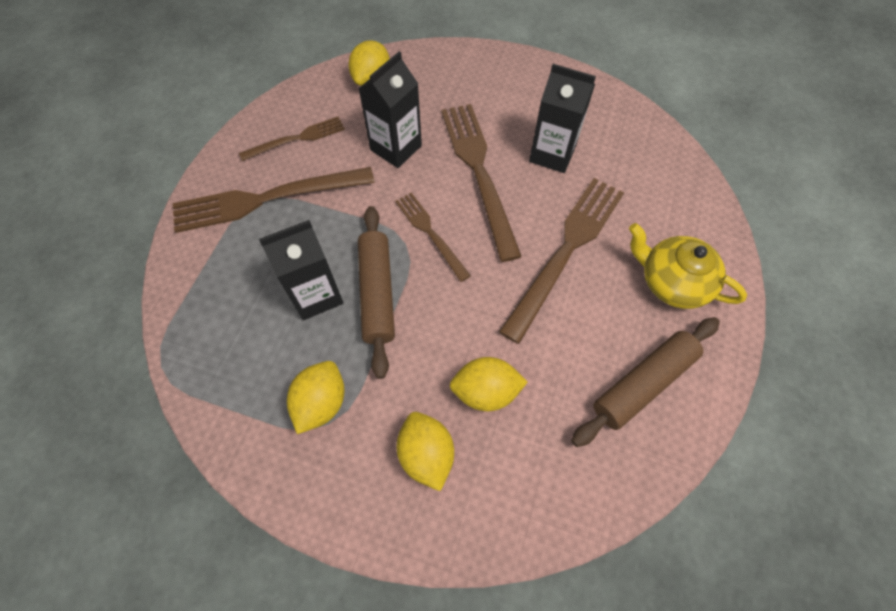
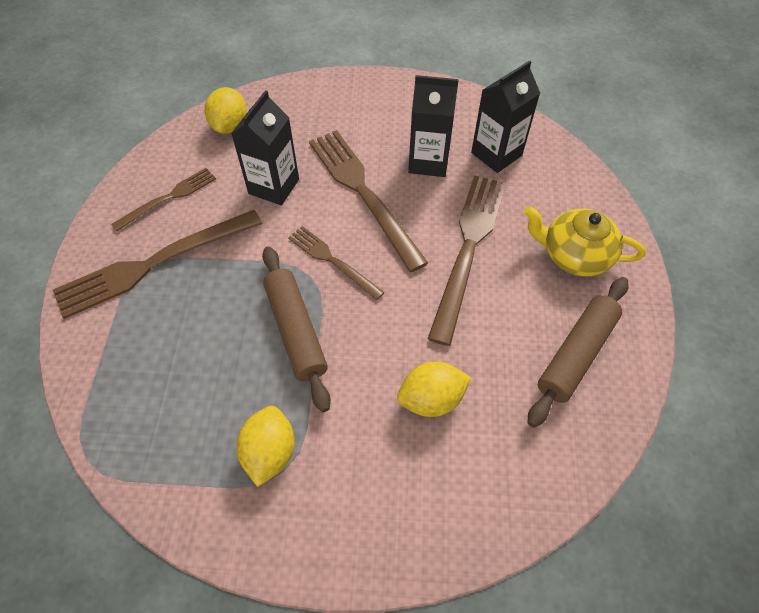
camera: 15 degrees left, 5 degrees down
(316, 295) = (233, 346): black carton -> black carton (496, 154)
(426, 454) = (391, 475): yellow lemon -> none

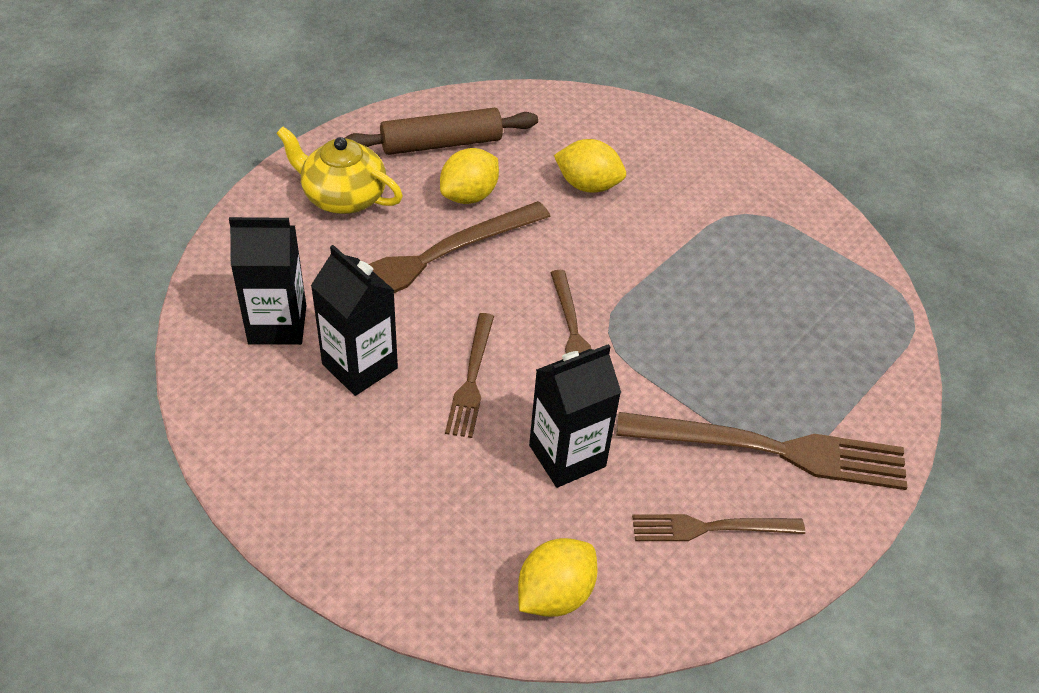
camera: 145 degrees left, 10 degrees down
(270, 452) = (748, 229): yellow lemon -> yellow lemon (469, 196)
(296, 330) = (661, 295): brown rolling pin -> none
(363, 193) = (471, 378): brown fork -> brown fork, size x0.56
(574, 255) = (343, 197): yellow teapot -> yellow teapot turned 150 degrees clockwise

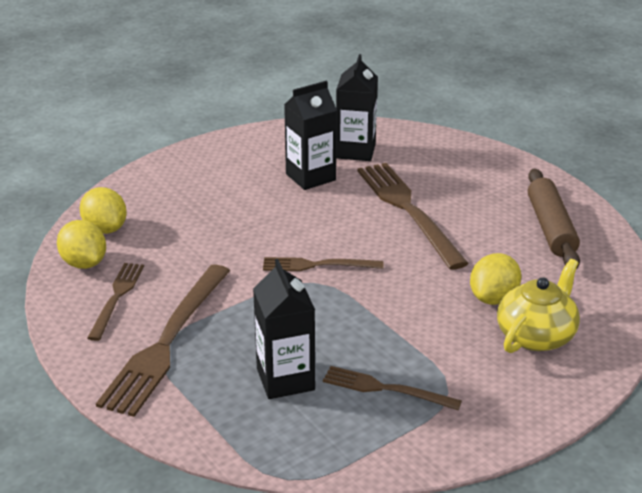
camera: 105 degrees right, 15 degrees down
(343, 197) = (482, 180): yellow teapot -> yellow teapot (536, 335)
(469, 196) = (481, 235): yellow lemon -> yellow lemon (84, 263)
(471, 378) = (286, 217): brown fork -> brown fork (386, 389)
(567, 456) = (204, 247): black carton -> black carton (285, 379)

